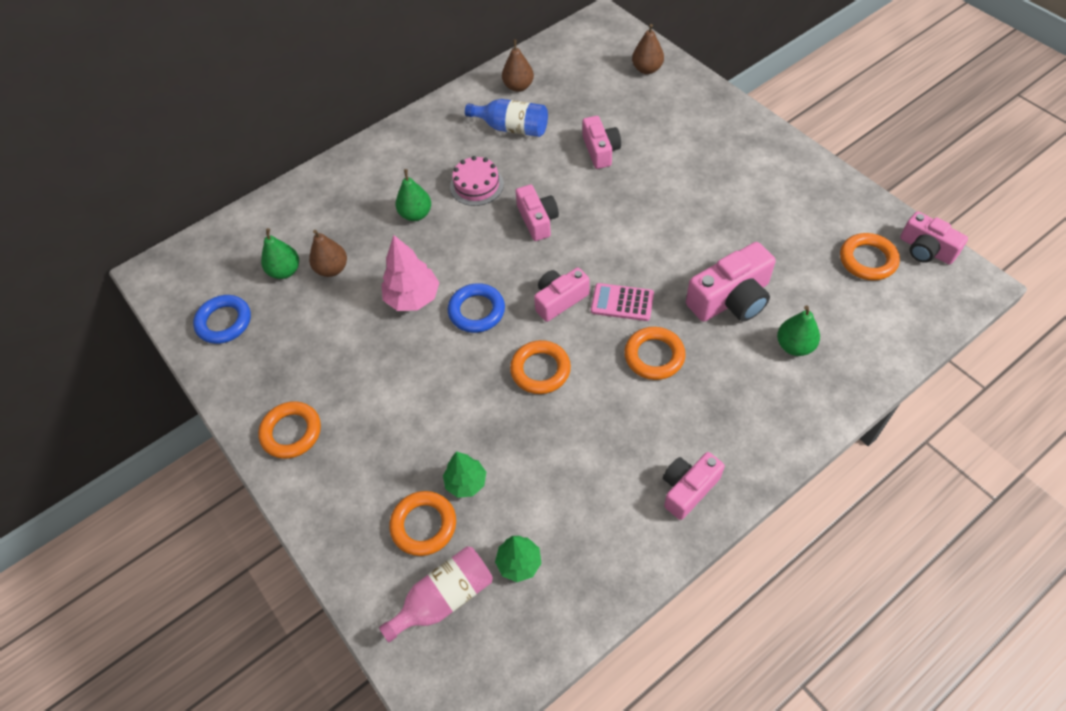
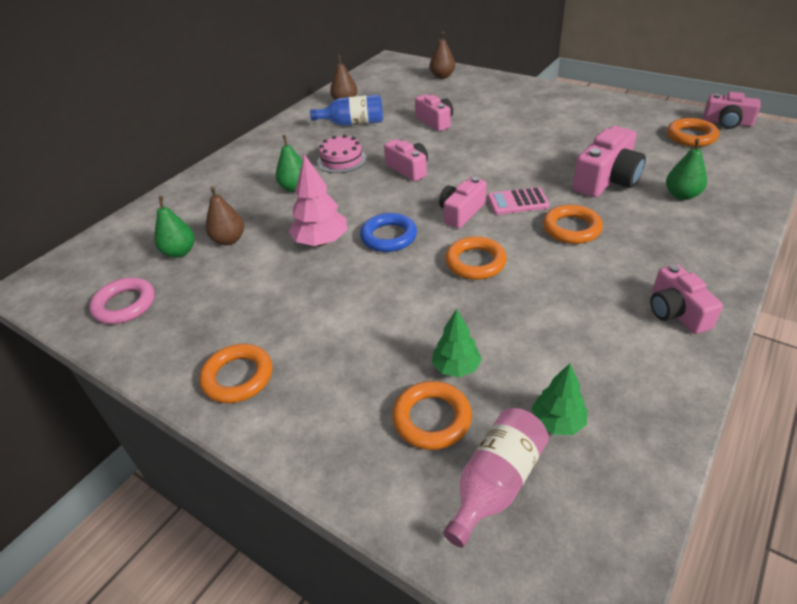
camera: 20 degrees left, 15 degrees down
(224, 322) = (125, 305): blue ring -> pink ring
(688, 489) = (676, 312): pink camera -> pink camera turned 45 degrees counterclockwise

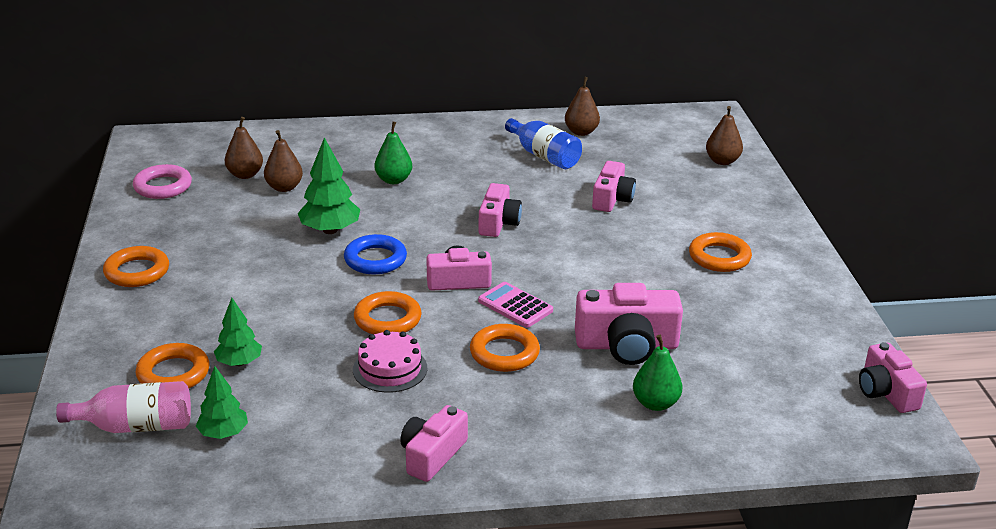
camera: 45 degrees right, 10 degrees down
(180, 252) = (245, 175): green pear -> brown pear
(321, 242) = (330, 230): pink tree -> green tree
(341, 160) = (468, 181): pink cake -> pink cake (390, 369)
(691, 136) = (808, 374): orange ring -> orange ring (719, 257)

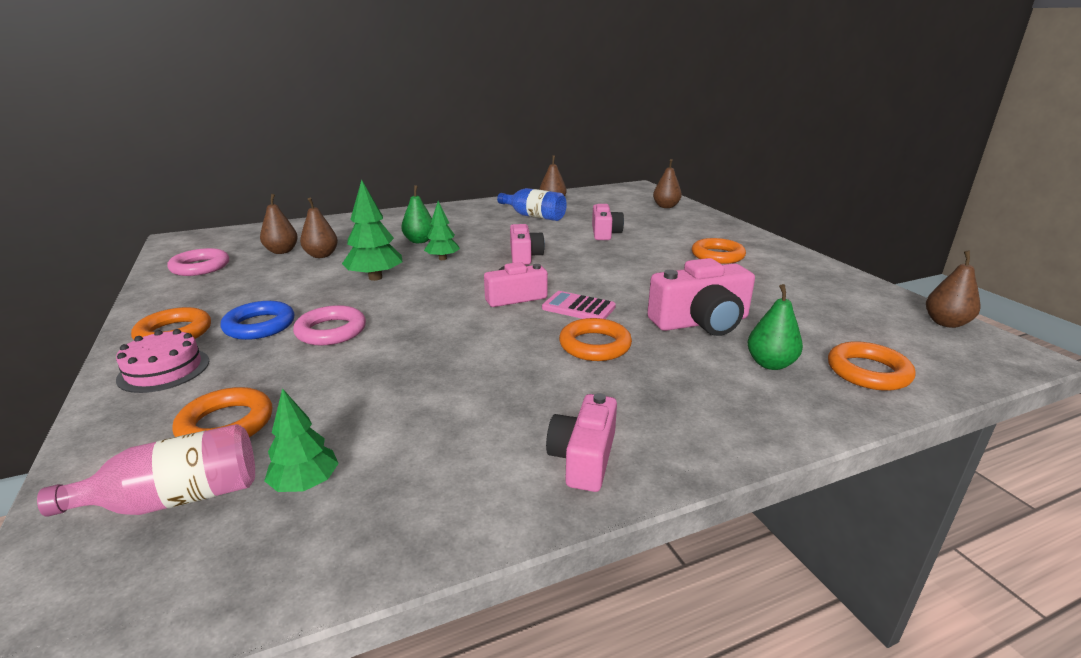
camera: 15 degrees left, 5 degrees down
(239, 362) = (309, 399): green tree -> green tree (442, 258)
(271, 293) = (331, 331): none -> pink ring
(375, 259) = (428, 292): blue ring -> blue ring (259, 325)
(387, 319) = (462, 335): orange ring -> orange ring (868, 372)
(390, 369) = (486, 377): pink cake -> pink cake (164, 370)
(886, 392) = (946, 323): pink camera -> brown pear

